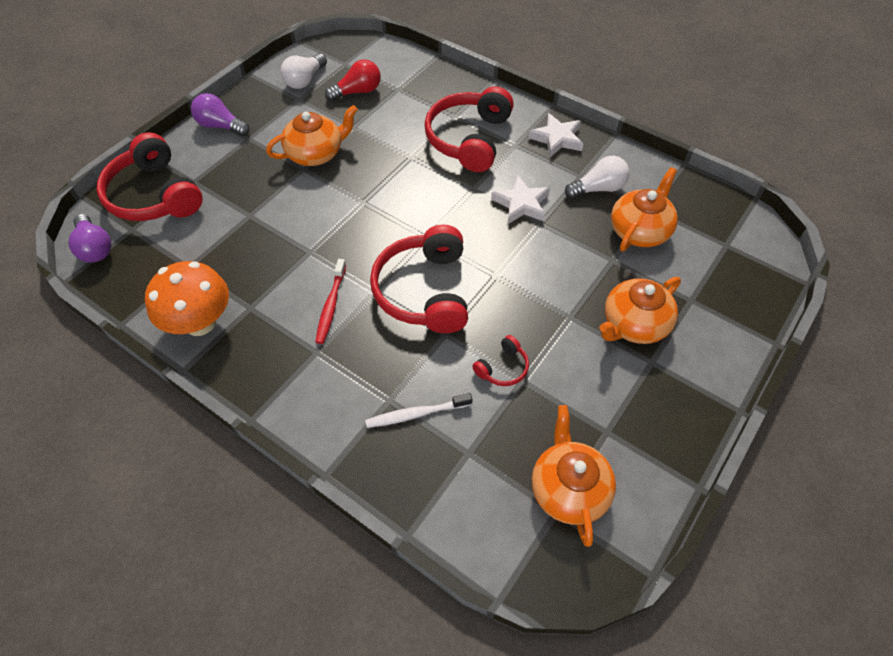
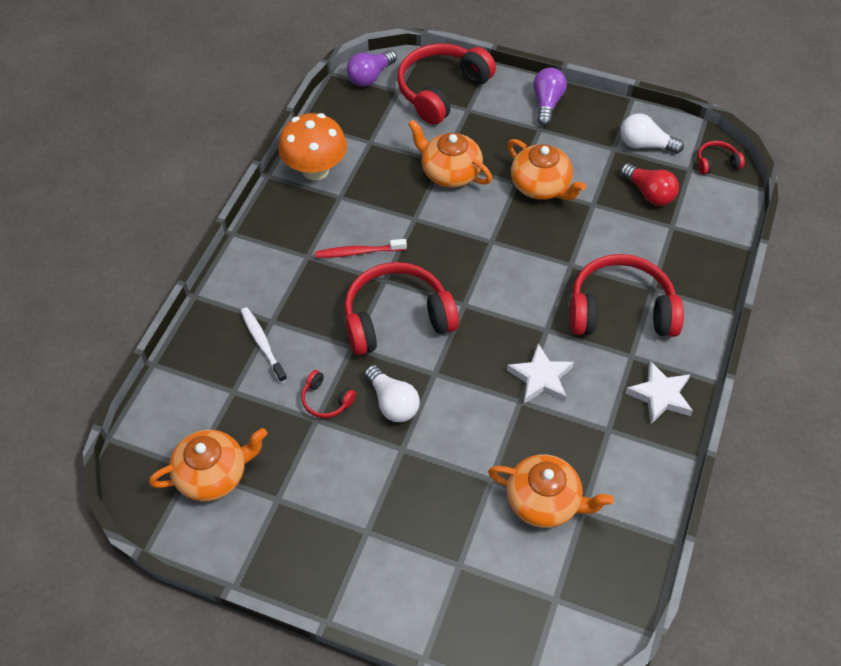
camera: 75 degrees right, 0 degrees up
(345, 48) = (716, 163): none -> red headphones
(598, 189) = (594, 450): white light bulb -> white light bulb (392, 402)
(634, 324) = (409, 509): orange teapot -> orange teapot (449, 172)

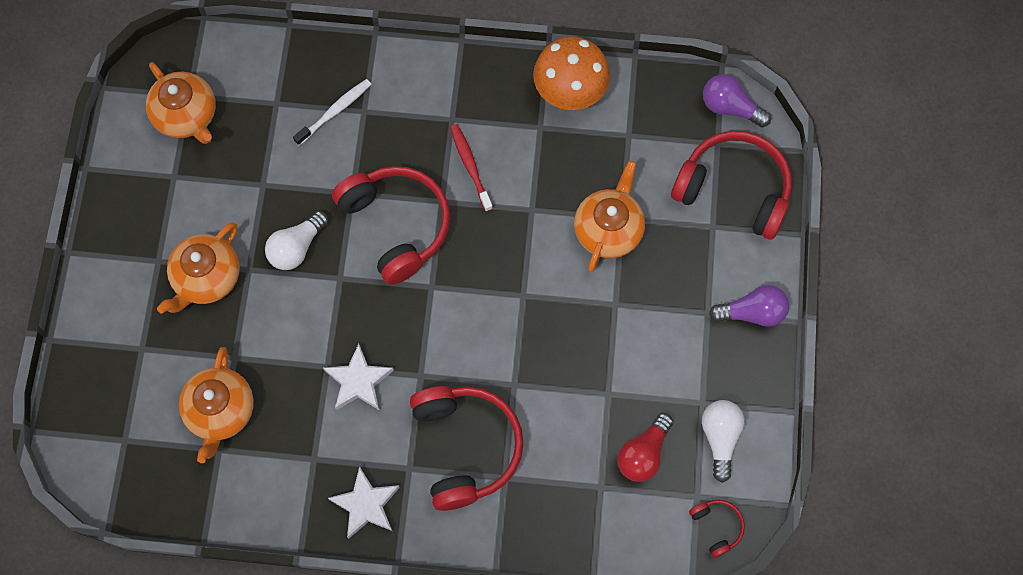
camera: 75 degrees right, 15 degrees up
(326, 400) = (285, 187): red headphones -> none
(541, 186) = (618, 331): orange teapot -> orange teapot (206, 278)

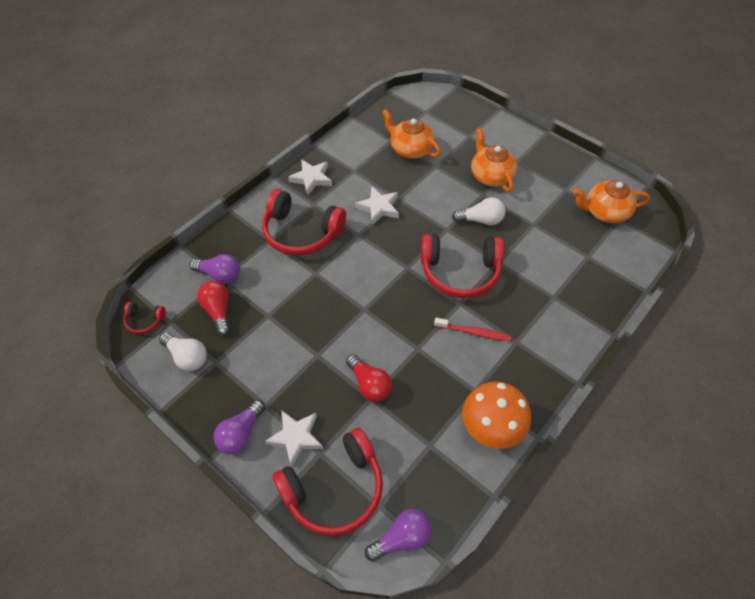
camera: 125 degrees right, 15 degrees down
(296, 247) = (480, 220): white light bulb -> white light bulb turned 105 degrees clockwise
(335, 111) = (563, 282): white toothbrush -> none
(597, 494) = (219, 275): none -> purple light bulb
(608, 229) = (369, 384): orange teapot -> red light bulb
(715, 259) = (296, 437): none -> white star

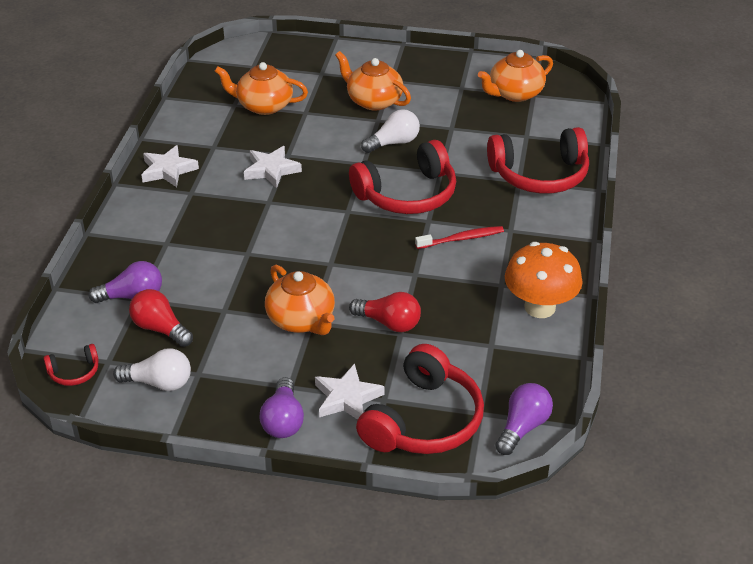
camera: 30 degrees left, 15 degrees down
(301, 232) = (199, 223): red headphones -> red headphones (540, 175)
(312, 350) = (301, 320): none -> orange teapot

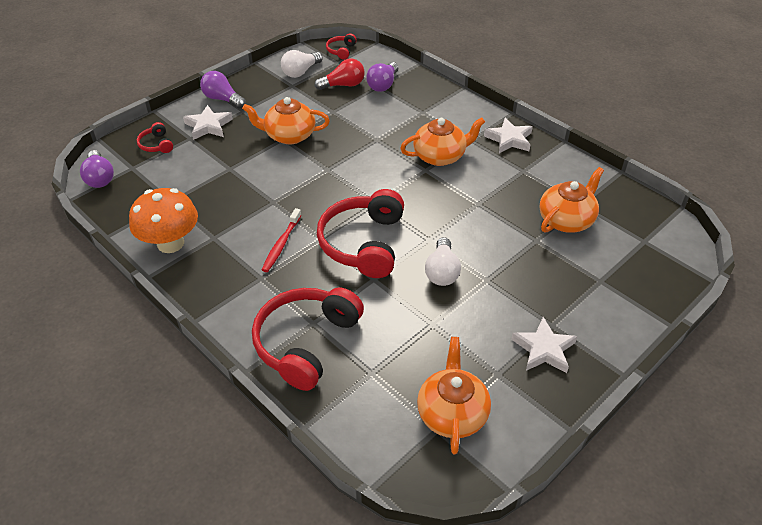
camera: 125 degrees right, 5 degrees up
(271, 170) = (465, 187): white star -> white star (544, 349)
(373, 101) = (522, 293): orange teapot -> orange teapot (440, 156)
(389, 323) = (243, 168): red light bulb -> none
(423, 420) = (156, 144): red headphones -> red headphones, size x0.45

